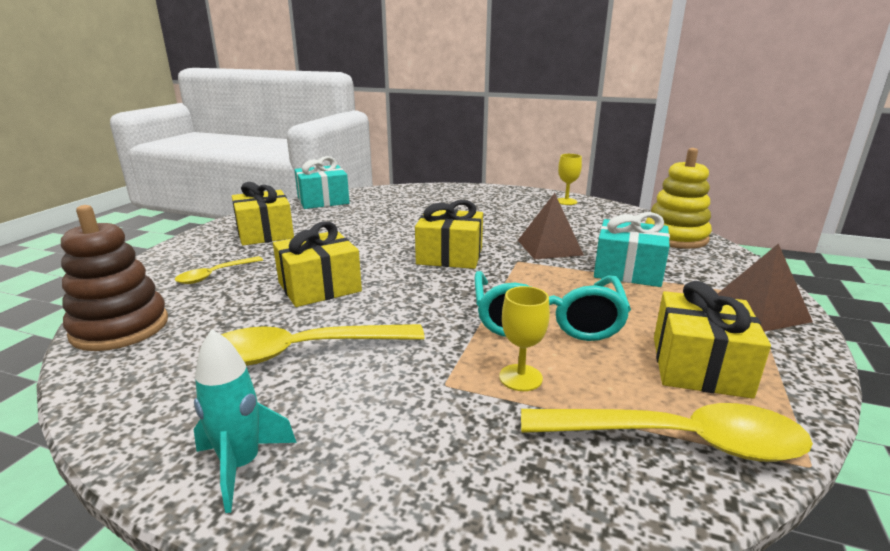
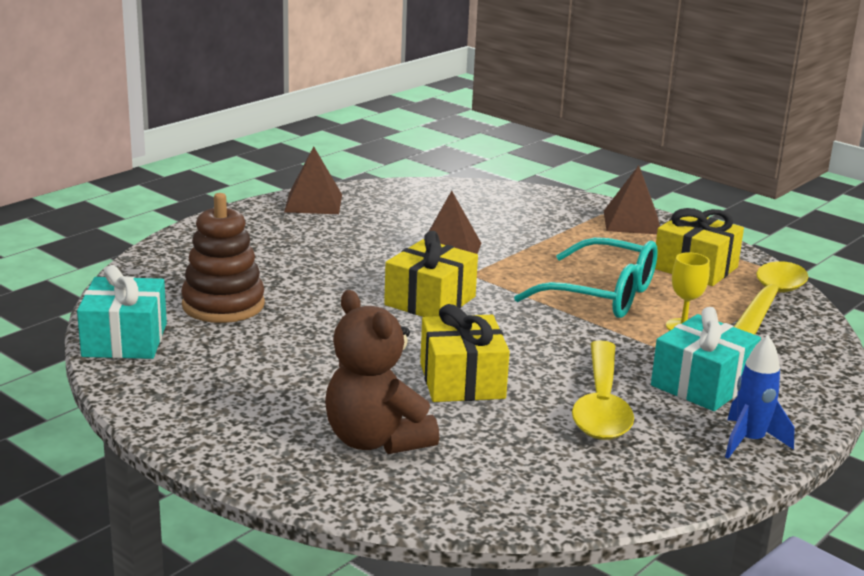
camera: 70 degrees left, 0 degrees up
(120, 328) = (492, 501): brown stacking toy -> brown stacking toy (223, 305)
(215, 275) = (376, 440): yellow spoon -> brown teddy bear
(241, 465) = (749, 441): turquoise rocket -> blue rocket
(265, 233) = (241, 397): yellow gift -> none
(566, 201) = (313, 203): yellow goblet -> brown pyramid
(628, 270) = (530, 237): turquoise gift -> turquoise gift (702, 384)
(675, 237) = (471, 195): yellow stacking toy -> none

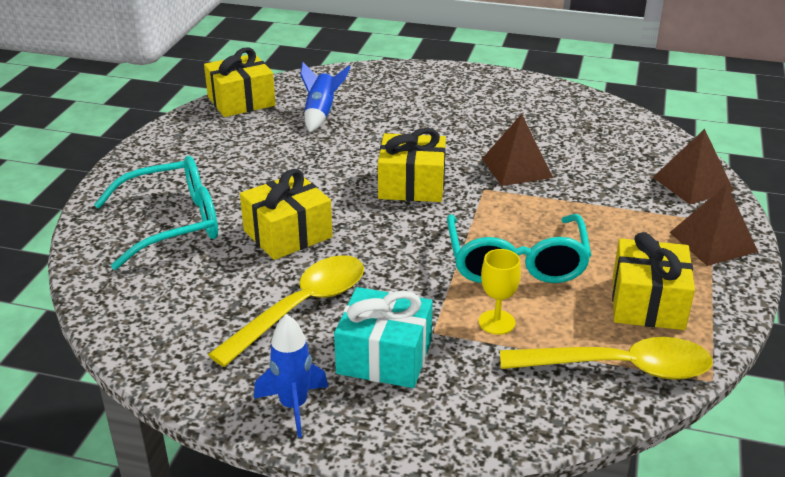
camera: 65 degrees right, 10 degrees up
(125, 340) = (241, 101): turquoise gift -> yellow gift
(223, 305) = (321, 114): brown stacking toy -> blue rocket
(313, 203) = (534, 91): brown pyramid -> brown pyramid (692, 184)
(376, 440) = (172, 223): brown teddy bear -> turquoise glasses
(601, 404) = (301, 308): yellow spoon -> yellow spoon turned 150 degrees clockwise

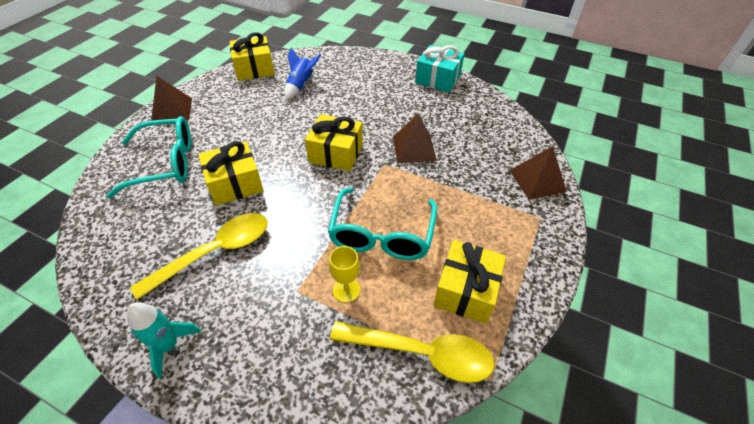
camera: 10 degrees right, 15 degrees up
(293, 406) = (169, 346): blue rocket -> turquoise rocket
(384, 357) = (252, 309): turquoise gift -> turquoise gift (438, 79)
(713, 242) = (535, 238): brown pyramid -> brown pyramid (172, 110)

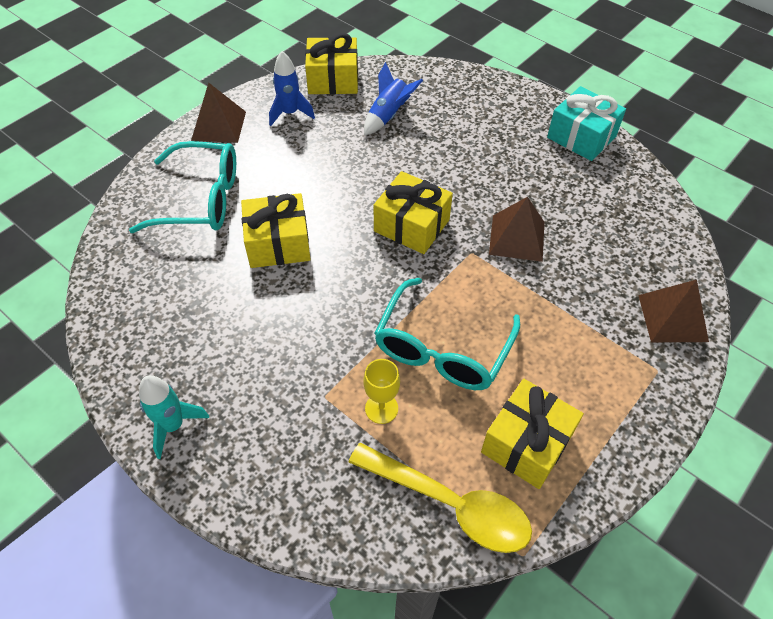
camera: 15 degrees right, 5 degrees up
(215, 252) = (239, 327): yellow spoon -> none
(226, 94) = (290, 113): none -> blue rocket

